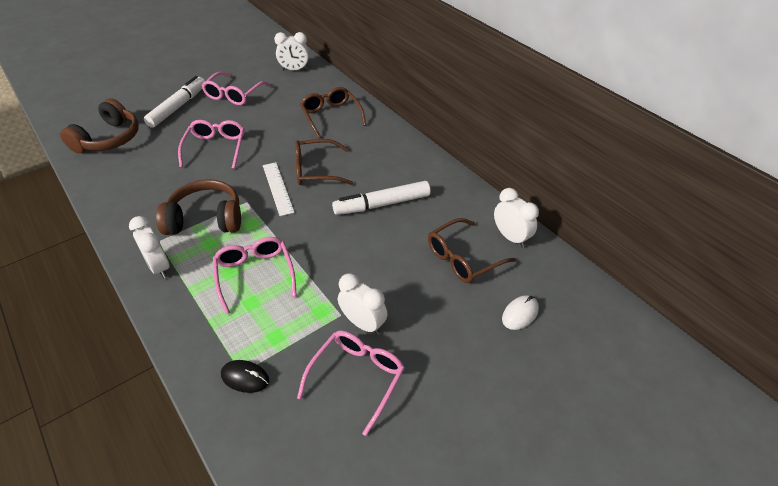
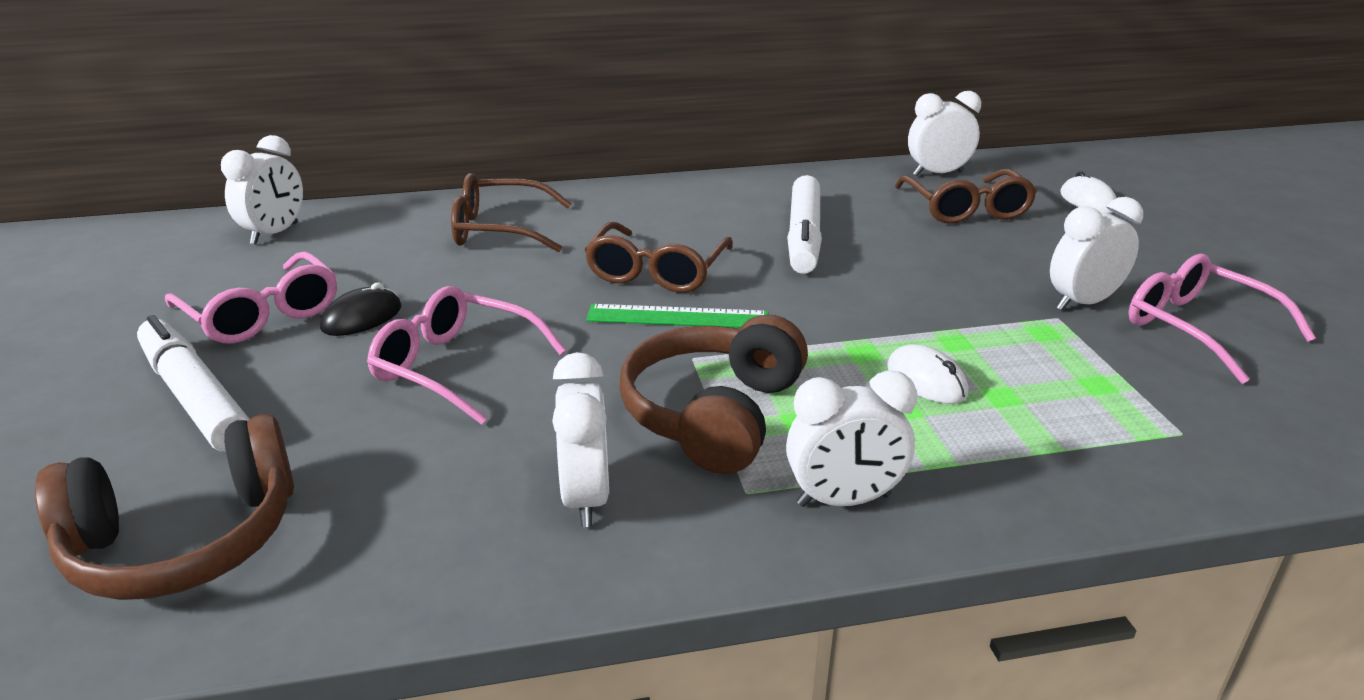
camera: 65 degrees left, 15 degrees down
(109, 139) = (185, 541): brown headphones -> brown headphones turned 105 degrees clockwise
(146, 204) = (586, 498): none -> white clock
(245, 378) = (1195, 430): black mouse -> black mouse (362, 318)
(255, 275) = (926, 380): pink glasses -> white mouse
(277, 188) = (678, 317): white ruler -> green ruler

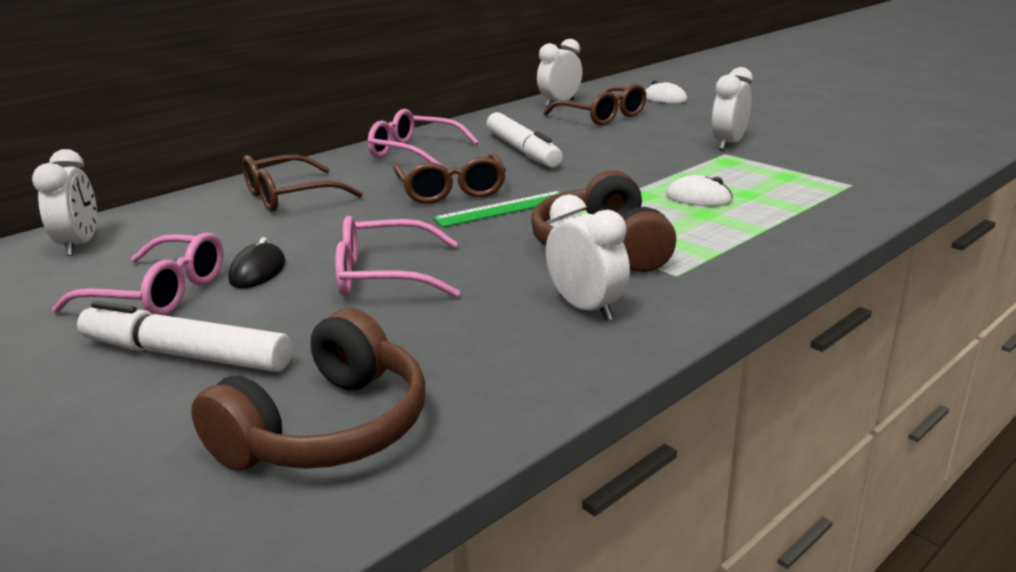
camera: 30 degrees left, 5 degrees down
(844, 500) = (734, 261): white clock -> none
(1197, 328) = (799, 141): pink glasses -> pink glasses (414, 152)

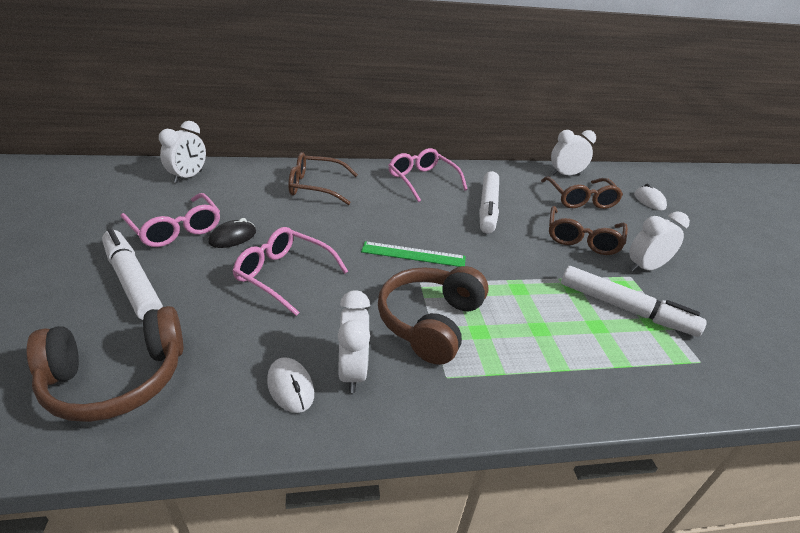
camera: 30 degrees right, 10 degrees up
(451, 190) = (403, 223): brown glasses -> brown glasses (582, 239)
(698, 198) = (554, 311): white mouse -> white mouse (290, 387)
(752, 175) = (625, 309): none -> white marker

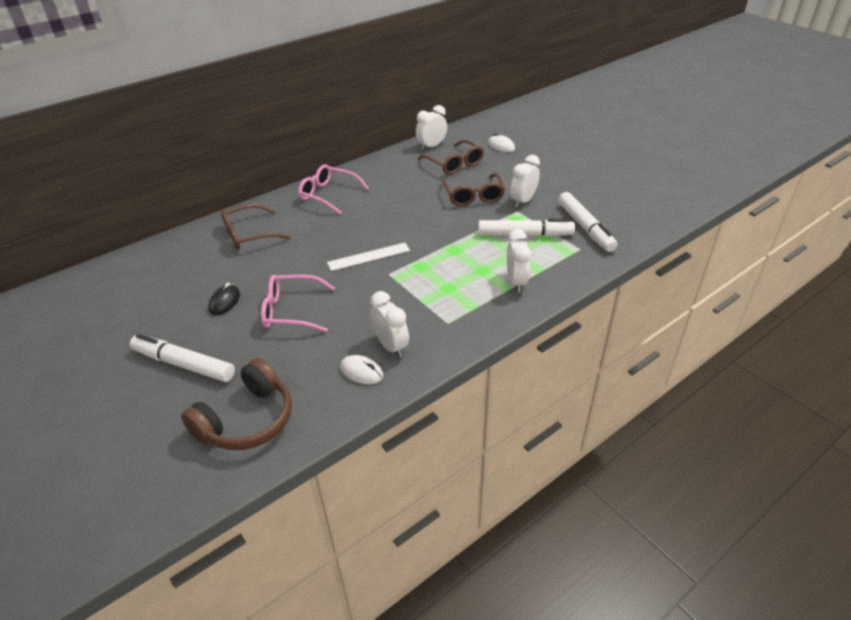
camera: 25 degrees left, 5 degrees up
(176, 229) = (172, 315): pink glasses -> none
(188, 177) = (130, 271): white clock -> white clock (516, 282)
(413, 254) = (369, 256): green ruler -> white ruler
(430, 322) = (415, 296): brown headphones -> none
(488, 208) = (394, 198): white marker -> white marker (585, 227)

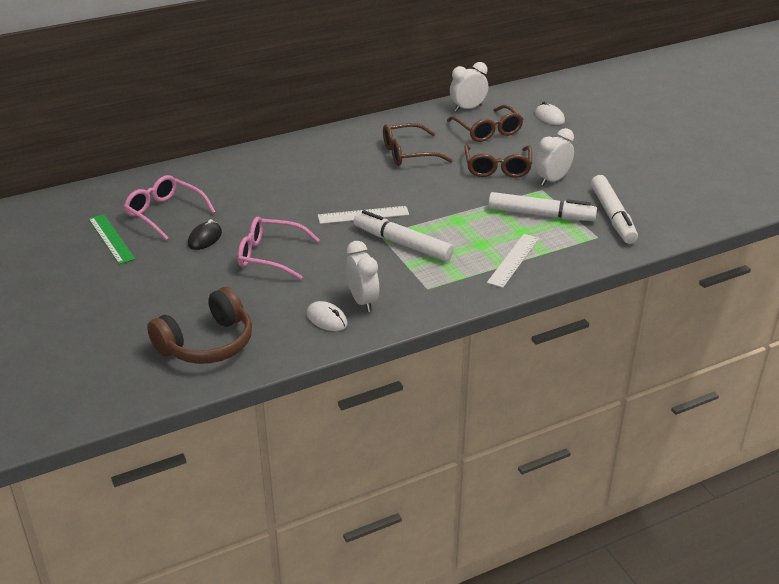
camera: 10 degrees right, 5 degrees down
(131, 315) = (111, 239): none -> green ruler
(184, 364) = (155, 288): white marker -> white marker (402, 243)
(248, 235) = (241, 177): brown glasses -> brown glasses (408, 153)
(328, 195) = (336, 147): pink glasses -> pink glasses (165, 213)
(516, 282) = (513, 260): white clock -> white ruler

